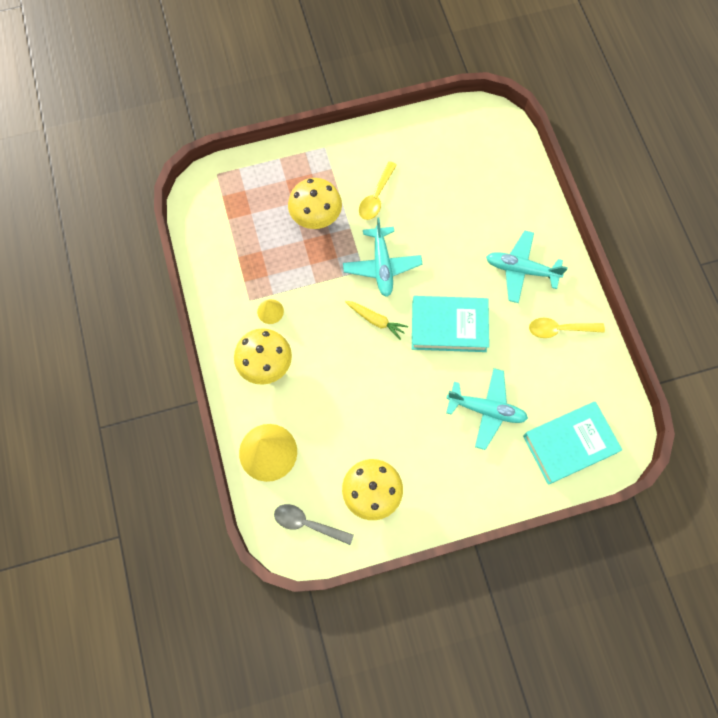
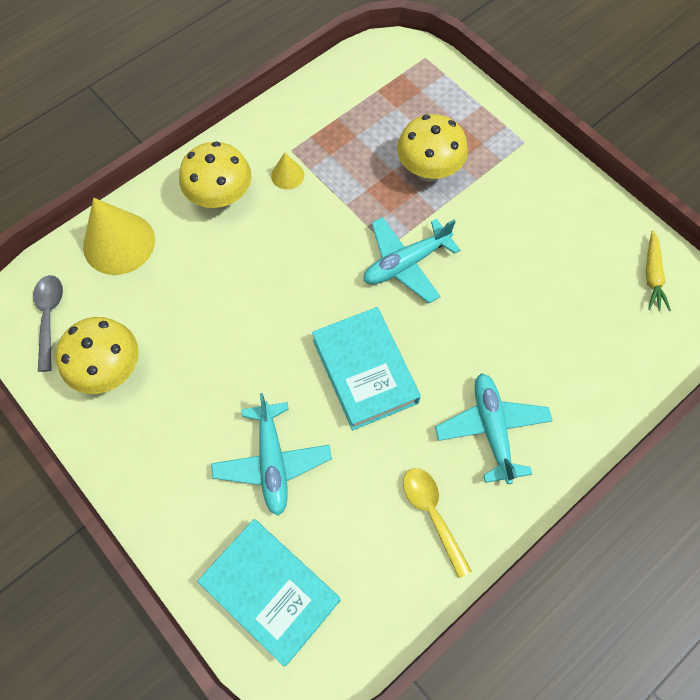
camera: 65 degrees right, 5 degrees down
(376, 197) = (493, 220): yellow spoon -> none
(376, 320) = (331, 286): yellow carrot -> yellow carrot (652, 276)

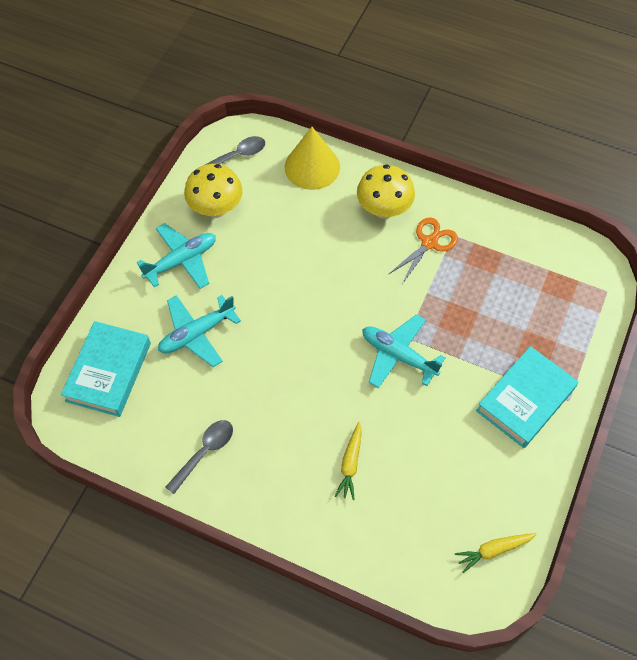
camera: 65 degrees right, 5 degrees down
(287, 175) = (429, 243): yellow cone -> orange scissors
(365, 371) = (293, 364): turquoise book -> turquoise book (525, 400)
(428, 171) = (493, 338): yellow mushroom -> none
(432, 514) = (205, 452): yellow spoon -> grey spoon
(492, 429) = (289, 470): turquoise plane -> turquoise plane (181, 261)
(510, 364) = (350, 464): none -> yellow carrot

